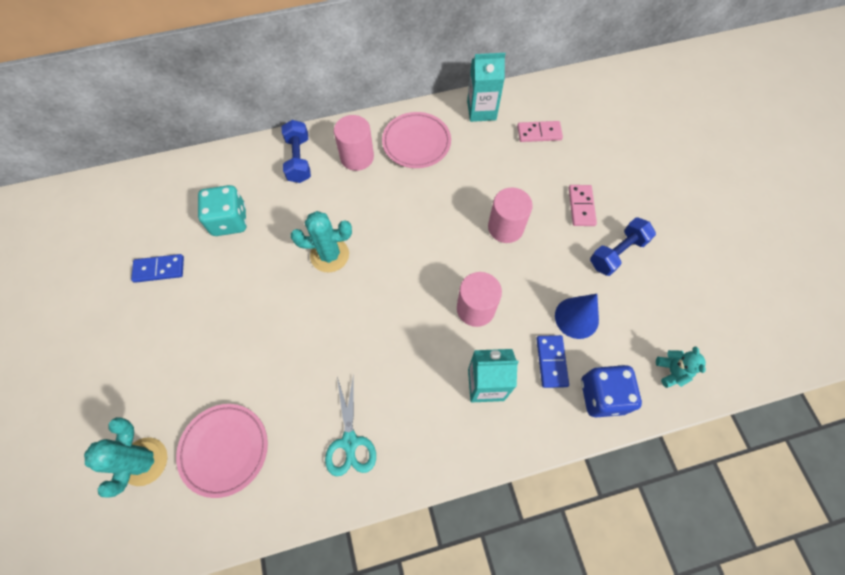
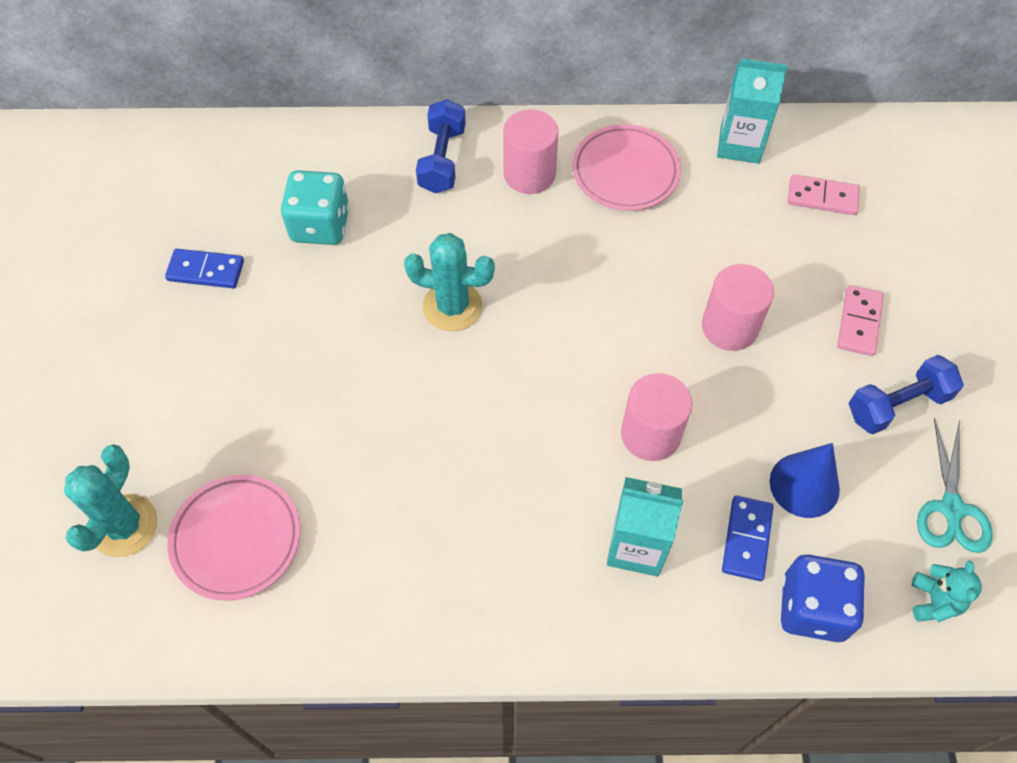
camera: 15 degrees right, 5 degrees down
(350, 442) = (414, 575): turquoise scissors -> turquoise scissors (951, 508)

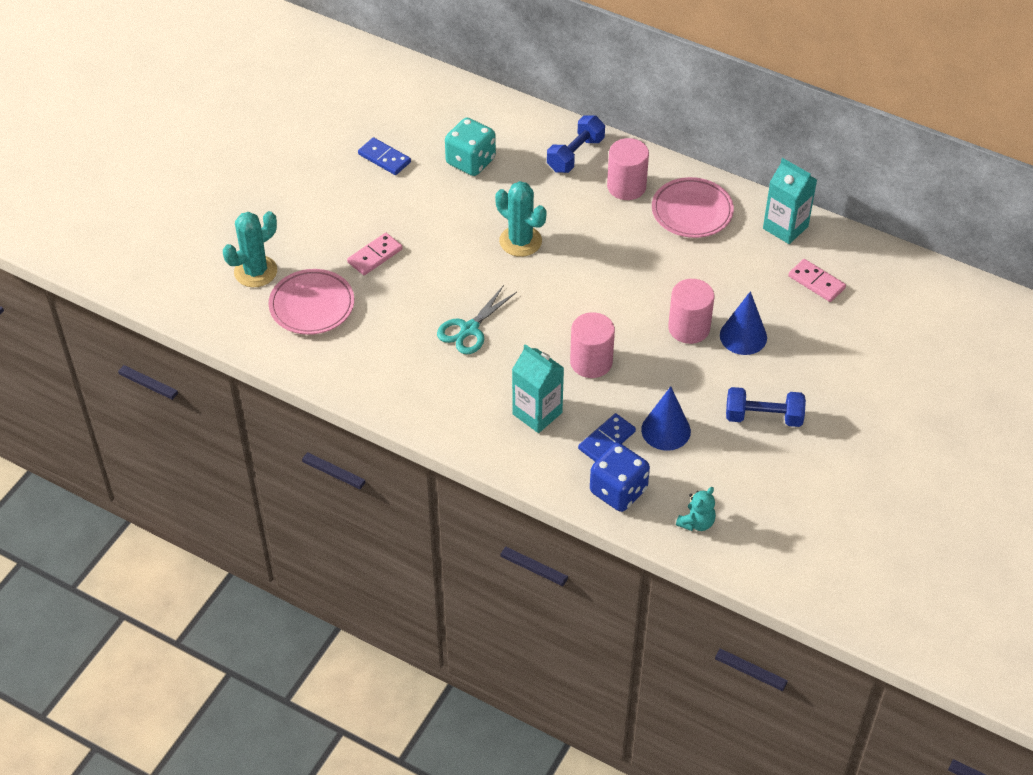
camera: 30 degrees right, 10 degrees down
(796, 307) = (743, 336): none -> blue cone
(859, 322) = (778, 363): pink domino -> pink domino (375, 256)
(951, 508) = (749, 484): turquoise scissors -> turquoise scissors (469, 329)

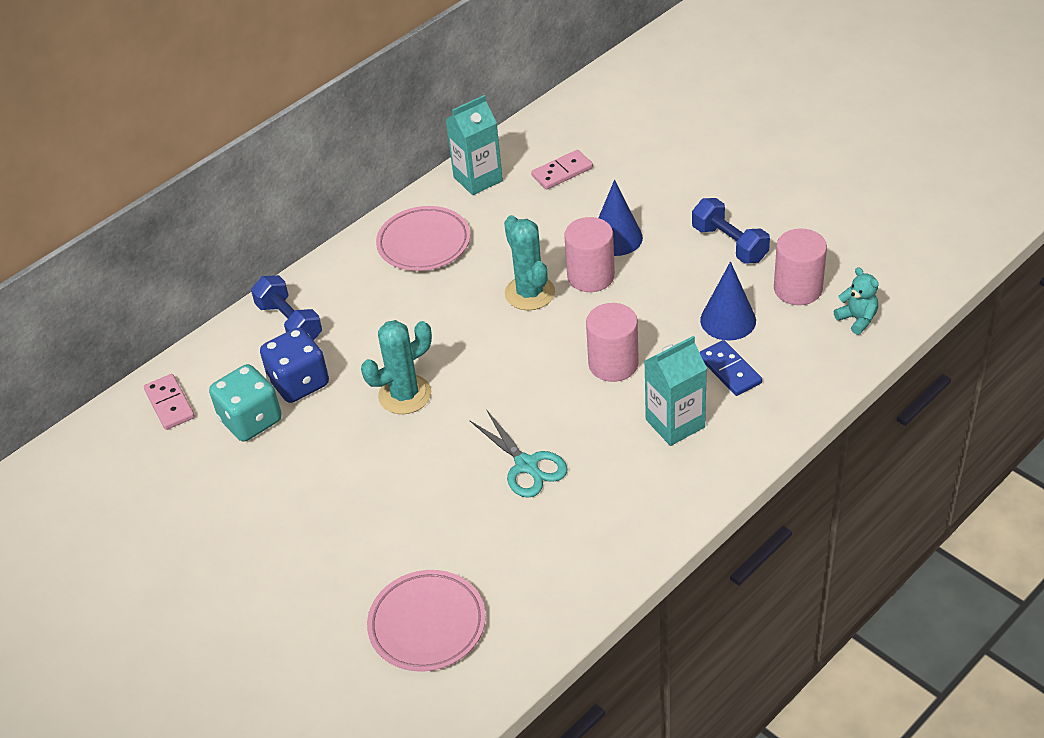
camera: 70 degrees left, 5 degrees down
(255, 271) = (339, 683): turquoise cactus -> turquoise cactus (529, 293)
(375, 256) = (367, 542): pink domino -> pink domino (169, 404)
(384, 158) = (200, 507): blue domino -> none
(618, 491) = (802, 373): blue dice -> blue dice (299, 383)
(626, 186) = (361, 288): pink cylinder -> pink cylinder (798, 289)
(763, 417) = (729, 244): blue dumbbell -> blue dumbbell turned 60 degrees counterclockwise

